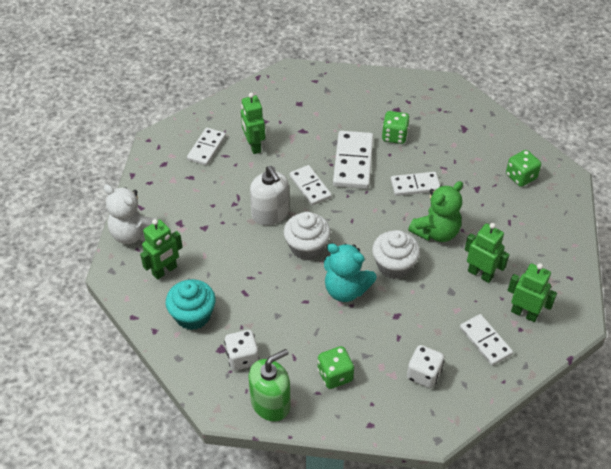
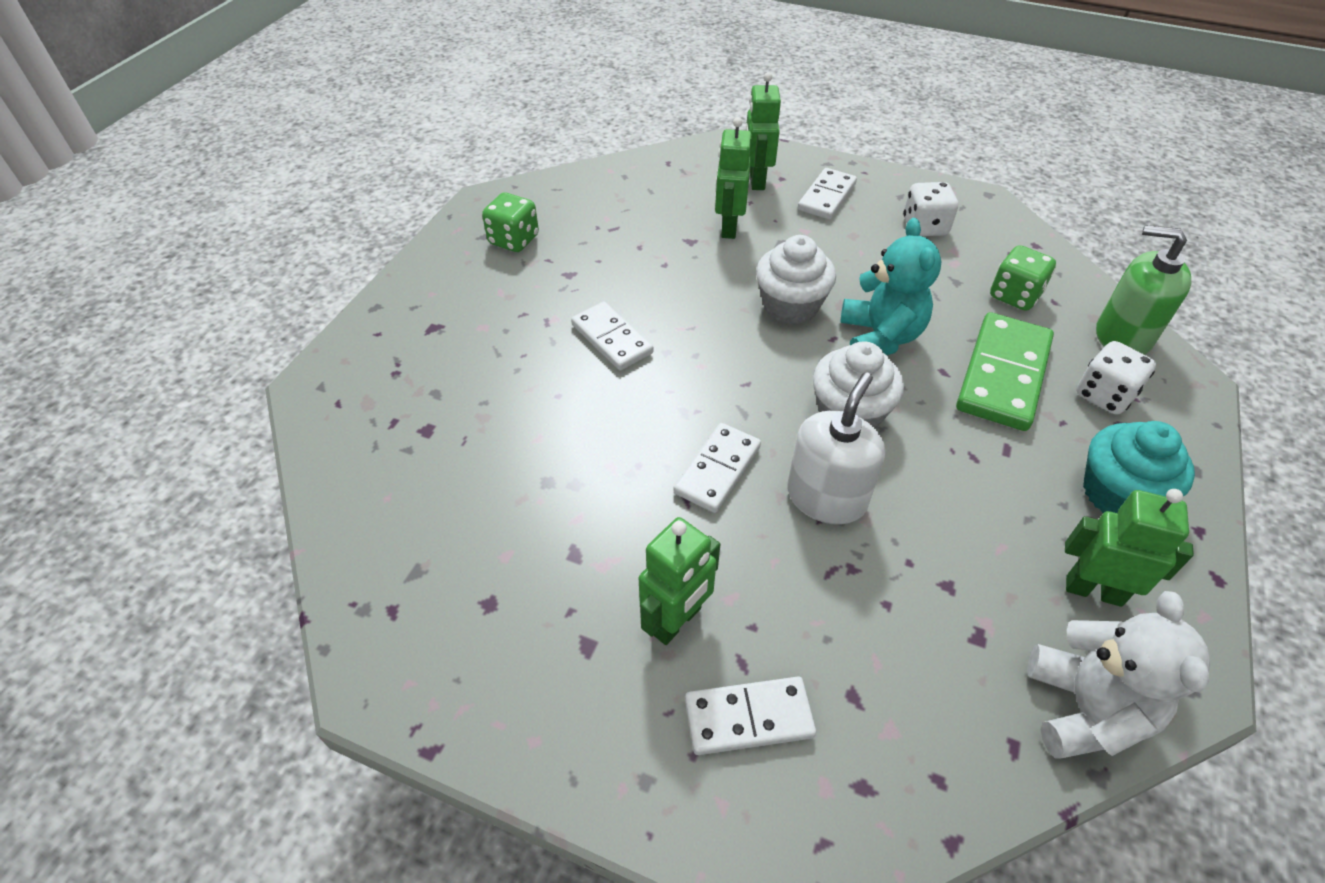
camera: 120 degrees left, 0 degrees up
(285, 324) = (1003, 375): none -> green domino
(353, 162) = (611, 435): white domino -> none
(394, 136) = (506, 405): green dice -> none
(436, 232) = (691, 286): green teddy bear -> none

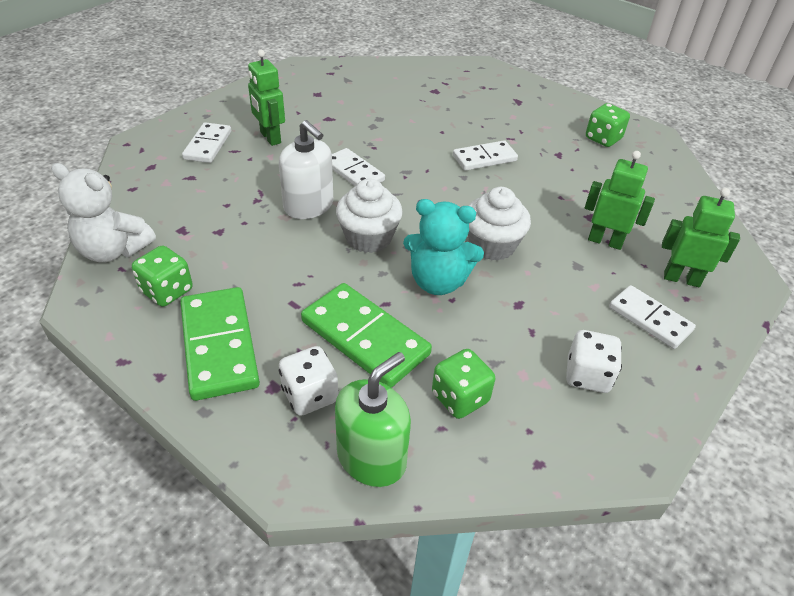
camera: 105 degrees right, 5 degrees down
(1093, 590) = (167, 291): green robot -> green dice
(1117, 493) = (219, 345): turquoise cupcake -> green domino

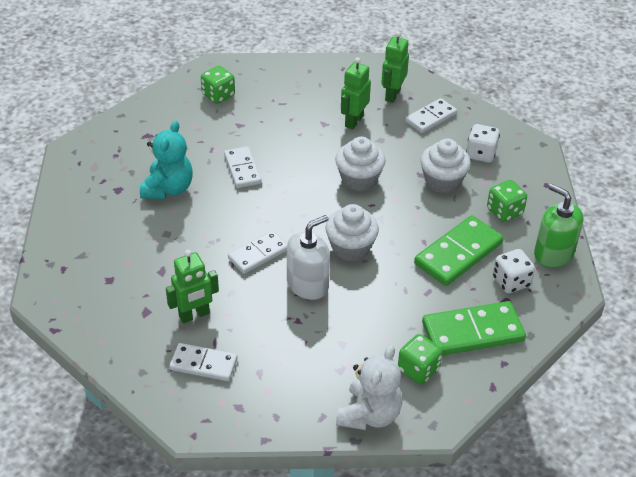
camera: 85 degrees left, 0 degrees up
(438, 281) = (400, 212): turquoise teddy bear -> turquoise teddy bear (168, 189)
(510, 327) = (442, 181): none -> white cupcake

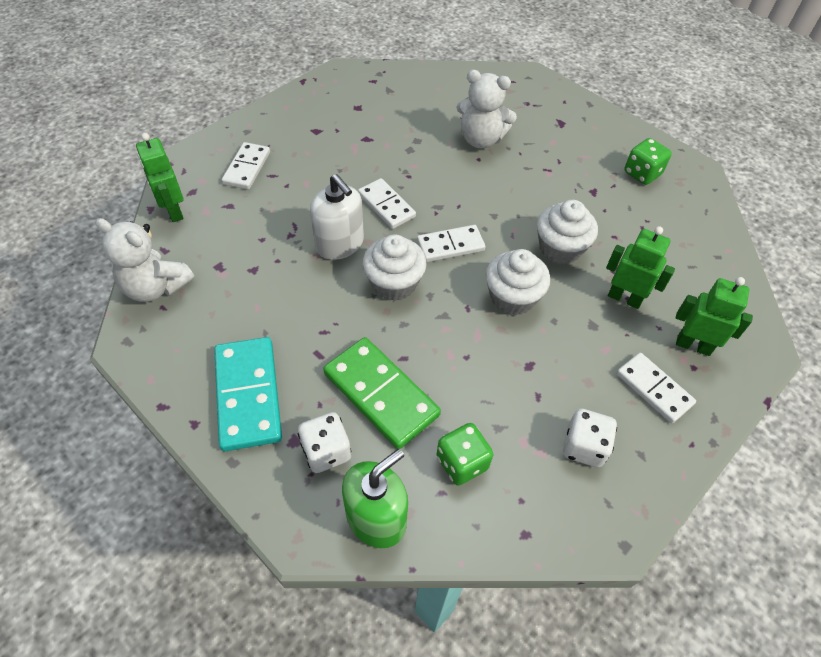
camera: 90 degrees right, 10 degrees up
(168, 189) = (481, 139): turquoise teddy bear -> white teddy bear
(194, 315) = (307, 161): green robot -> green robot (173, 211)
(242, 169) = (517, 194): white domino -> white domino (450, 246)
(418, 370) = (203, 334): green dice -> none
(442, 181) = (518, 390): white cupcake -> white cupcake (560, 248)
(472, 332) = (248, 395): green domino -> turquoise domino

